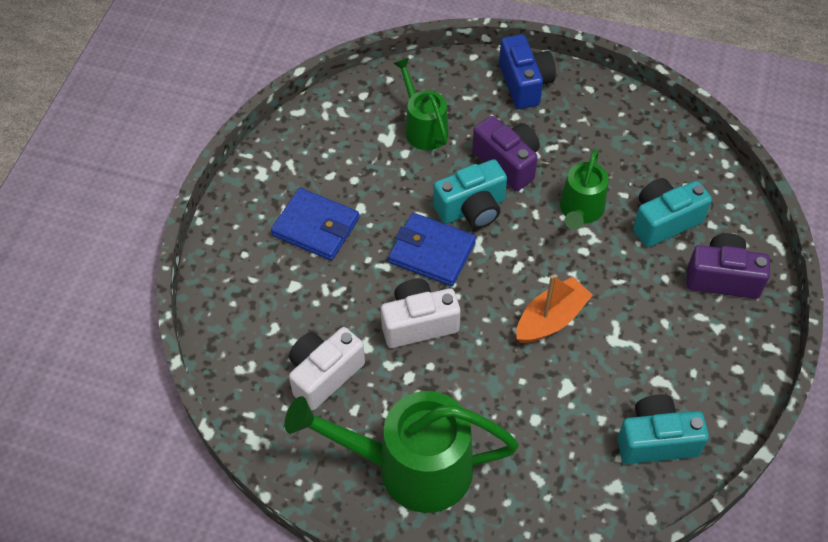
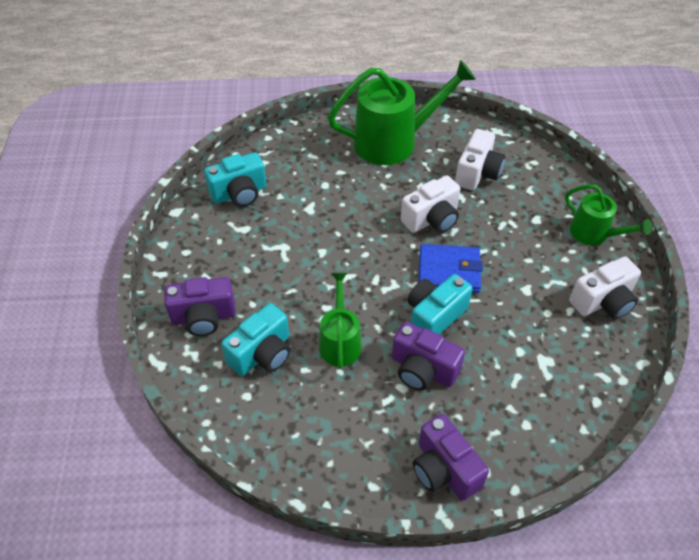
camera: 160 degrees right, 5 degrees down
(290, 174) = (603, 301): none -> white camera
(316, 227) = (551, 264): blue wallet -> none
(423, 127) = (518, 382): green watering can -> green watering can (594, 234)
(524, 84) = (444, 469): blue camera -> purple camera
(551, 319) = (335, 248): orange boat -> none

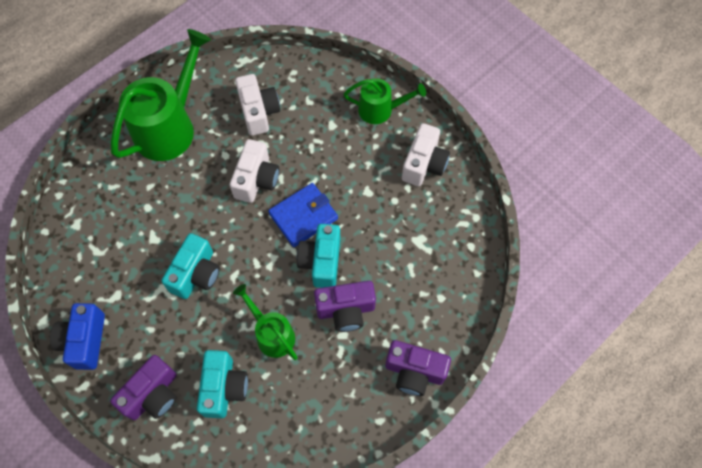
camera: 40 degrees left, 15 degrees up
(192, 243) = (85, 340): none -> blue camera
(239, 193) = (83, 266): turquoise camera -> turquoise camera (196, 274)

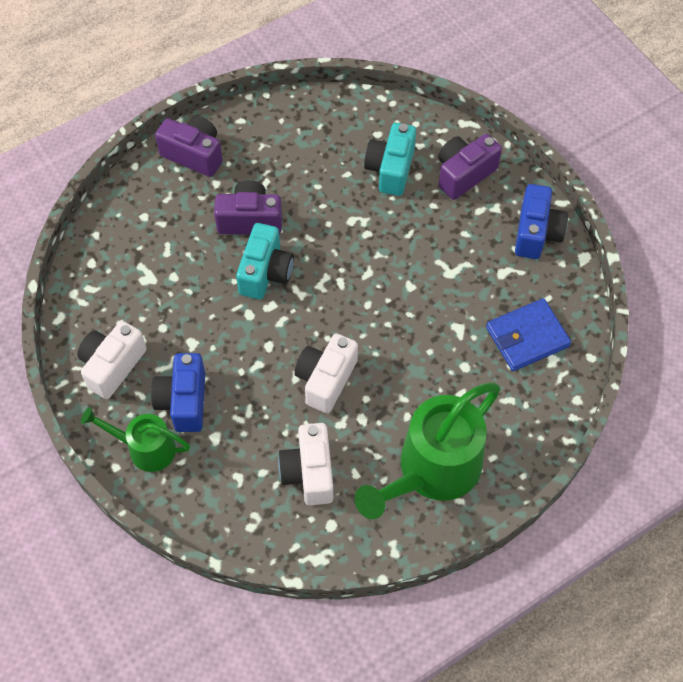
camera: 170 degrees left, 5 degrees down
(196, 274) = (411, 281): turquoise camera -> none
(271, 333) = (334, 210): green watering can -> none
(303, 216) = (276, 326): blue wallet -> blue wallet (527, 337)
(362, 146) = (184, 401): none -> blue camera

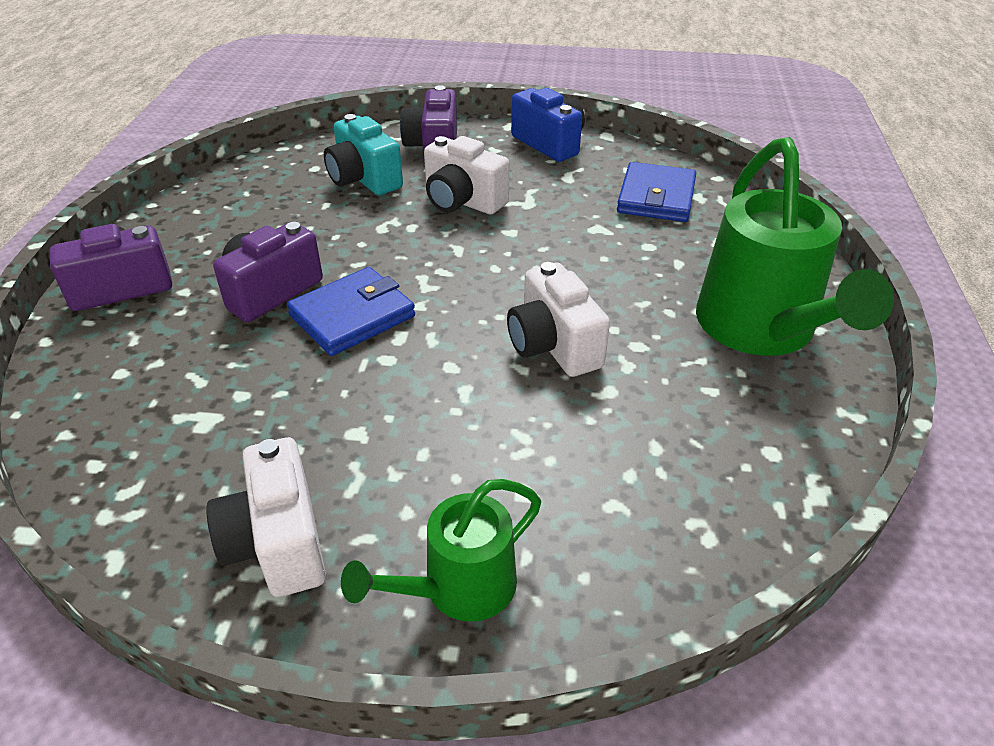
camera: 50 degrees left, 20 degrees down
(184, 401) = (432, 494): blue camera -> none
(265, 272) = (352, 316): turquoise camera -> blue wallet
(309, 472) = (672, 429): white camera -> white camera (462, 201)

